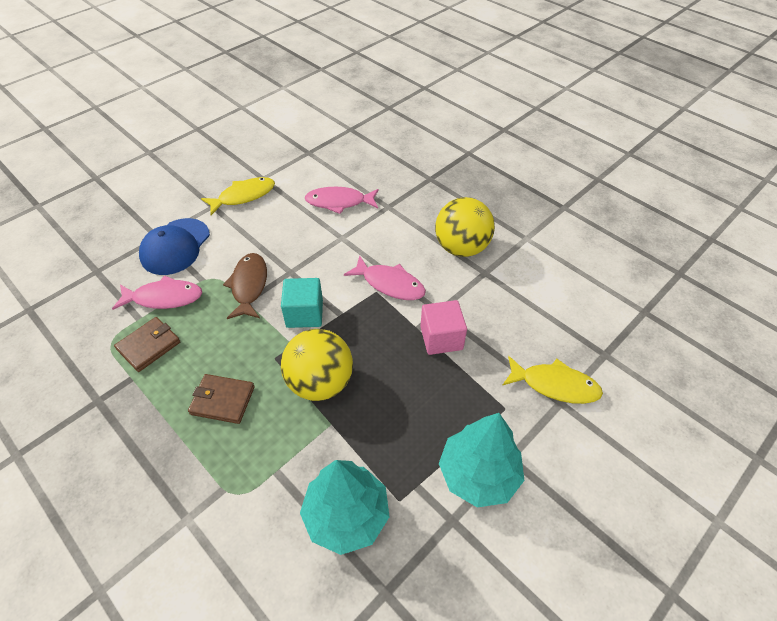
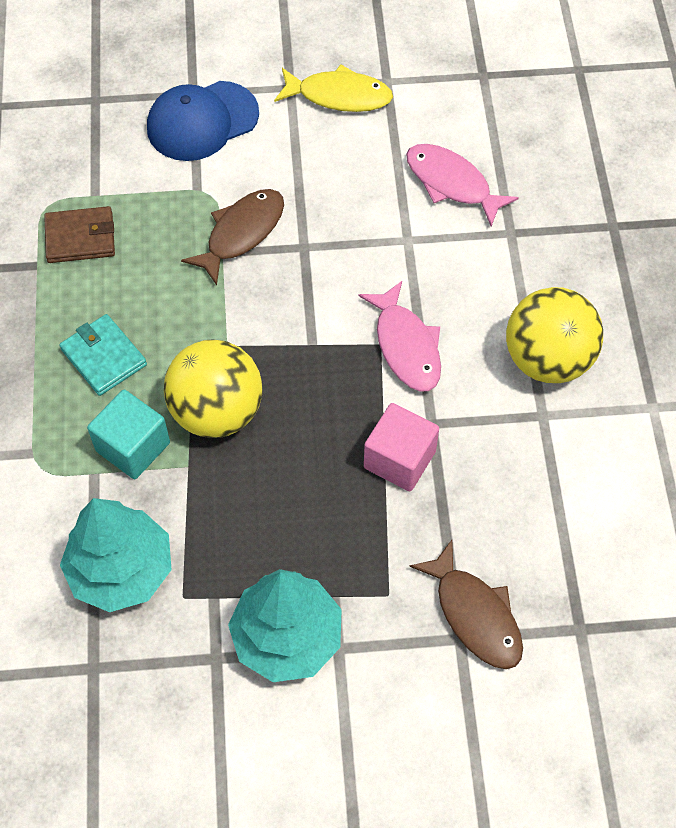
camera: 40 degrees right, 10 degrees up
(164, 298) = (139, 185): pink fish -> none
(222, 400) = (103, 357): brown wallet -> turquoise wallet
(304, 314) = (272, 314): turquoise cube -> turquoise cube (133, 447)
(555, 385) = (475, 614): yellow fish -> brown fish

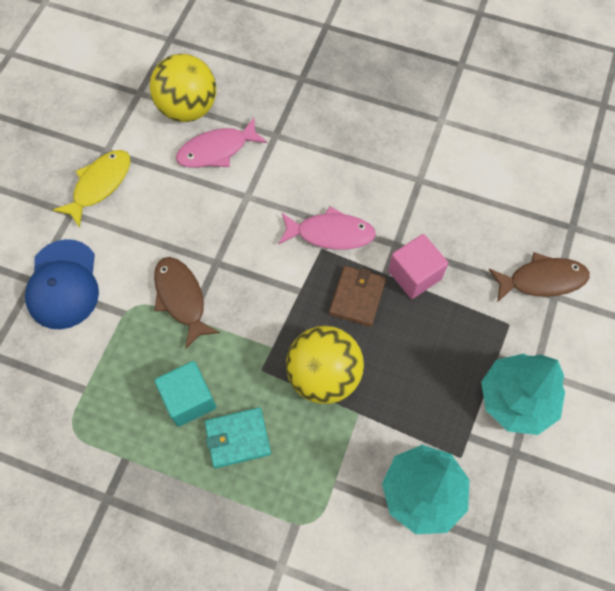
camera: 65 degrees left, 5 degrees up
(80, 237) = (118, 415): brown wallet -> brown wallet (357, 297)
(133, 447) = (325, 446): turquoise cube -> turquoise cube (189, 399)
(547, 359) = (381, 158): yellow ball -> yellow ball (188, 109)

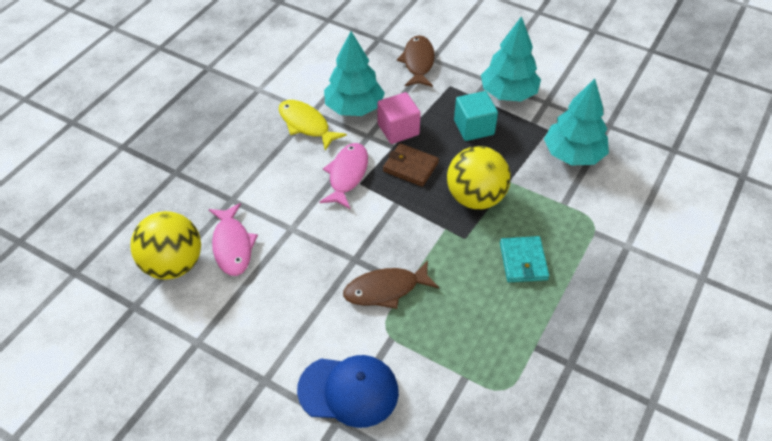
camera: 80 degrees left, 15 degrees down
(99, 185) = (239, 351): yellow fish -> yellow fish (306, 125)
(189, 399) = (485, 292): turquoise cube -> turquoise cube (474, 127)
(438, 221) = (354, 107): none -> turquoise tree

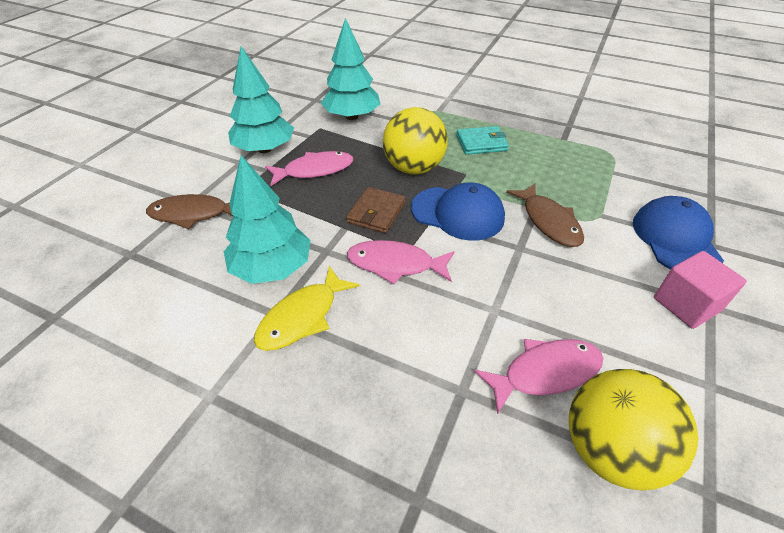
camera: 95 degrees left, 5 degrees down
(398, 129) = (316, 225): pink cube -> pink cube (686, 304)
(404, 222) = (458, 213): none -> blue cap
(474, 127) = (314, 170): turquoise cube -> pink fish

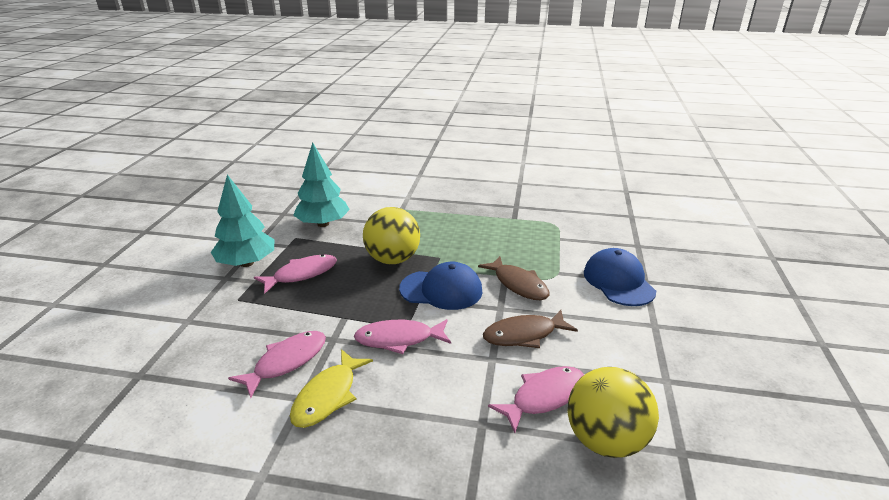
camera: 15 degrees left, 15 degrees down
(194, 214) = (194, 330): brown fish -> brown fish (524, 335)
(272, 268) = (286, 362): turquoise tree -> pink fish
(376, 212) = (370, 300): brown wallet -> none
(481, 143) = (446, 231): turquoise wallet -> none
(686, 304) = (637, 327): pink cube -> none

